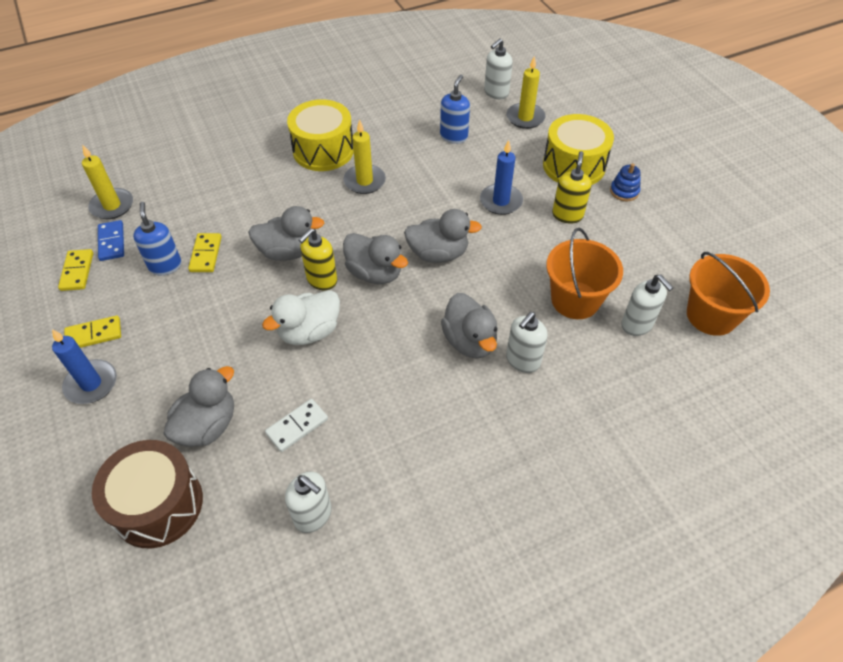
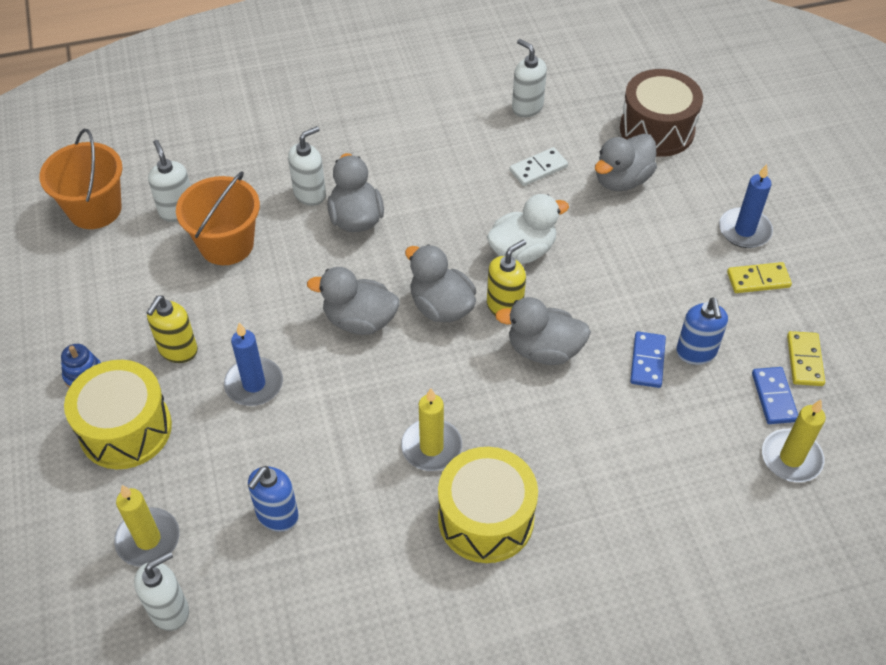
camera: 170 degrees left, 0 degrees up
(205, 254) = (647, 361): yellow domino -> blue domino

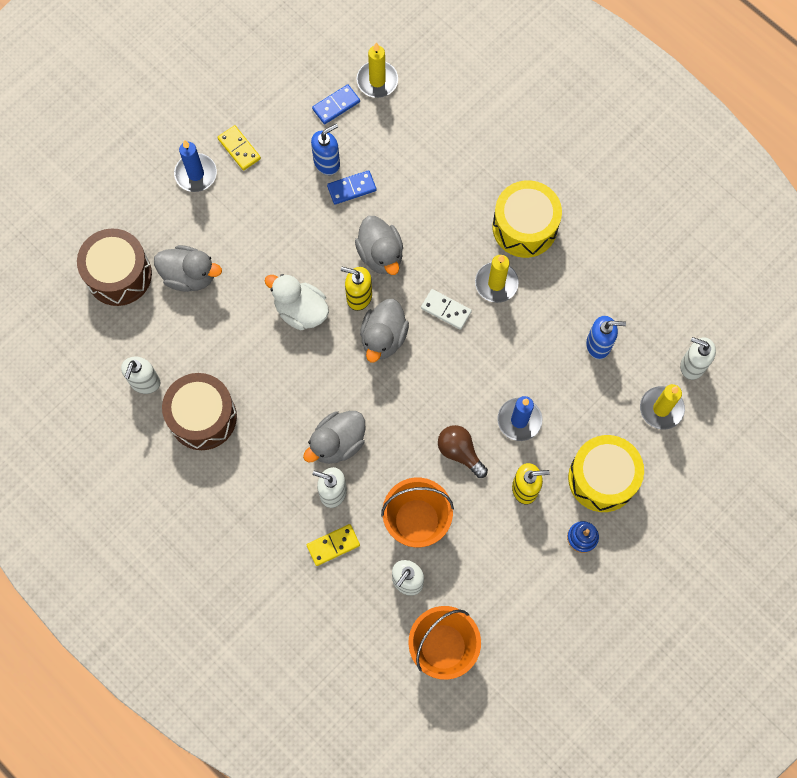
camera: 120 degrees left, 20 degrees up
(264, 313) = (460, 452): none -> brown light bulb
(359, 320) = (427, 384): grey duck -> none
(461, 133) = (202, 417): none -> brown drum
(538, 169) = (211, 340): white domino -> white domino (446, 310)
(805, 360) = (295, 98): yellow domino -> yellow domino (333, 545)

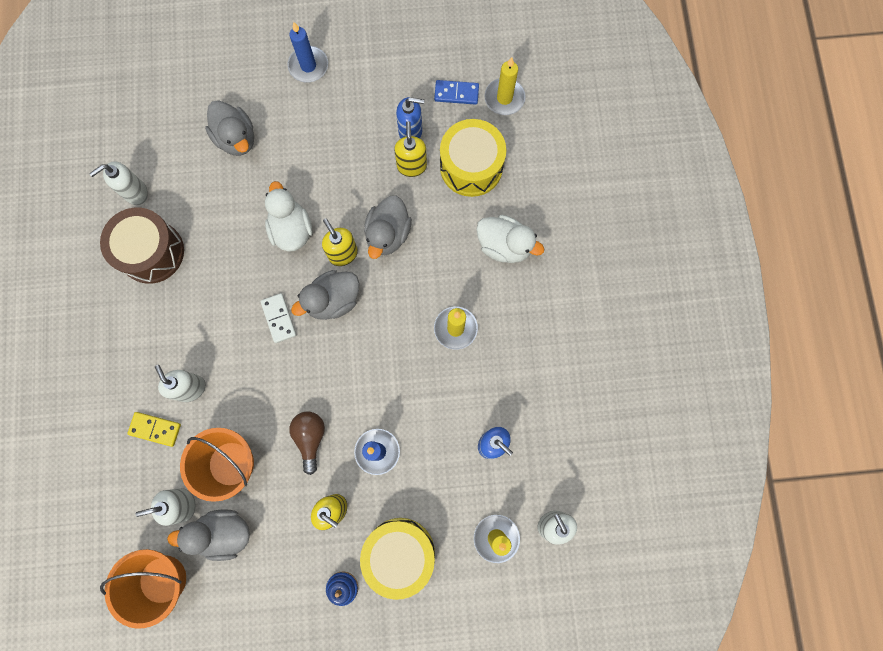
camera: 40 degrees right, 5 degrees up
(119, 274) = (189, 98): brown drum -> none
(239, 149) = (356, 71): yellow domino -> none
(337, 443) = (228, 353): grey duck -> grey duck (223, 533)
(351, 188) = (411, 166): blue domino -> yellow soap dispenser
(446, 310) = (398, 317): white domino -> white domino (279, 318)
(478, 193) = (504, 246): none -> white duck
(524, 227) = (517, 302): yellow drum -> yellow drum (471, 166)

